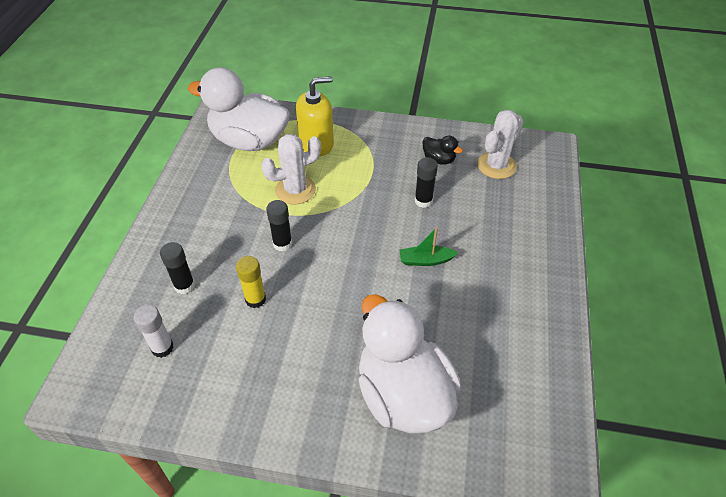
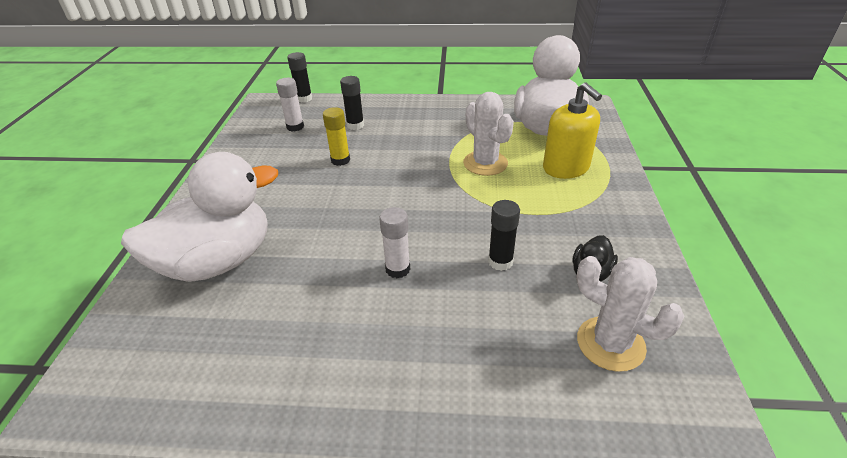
camera: 85 degrees right, 10 degrees down
(282, 244) = (408, 165): black glue stick -> black glue stick (304, 98)
(425, 260) = (397, 269): green boat -> white glue stick

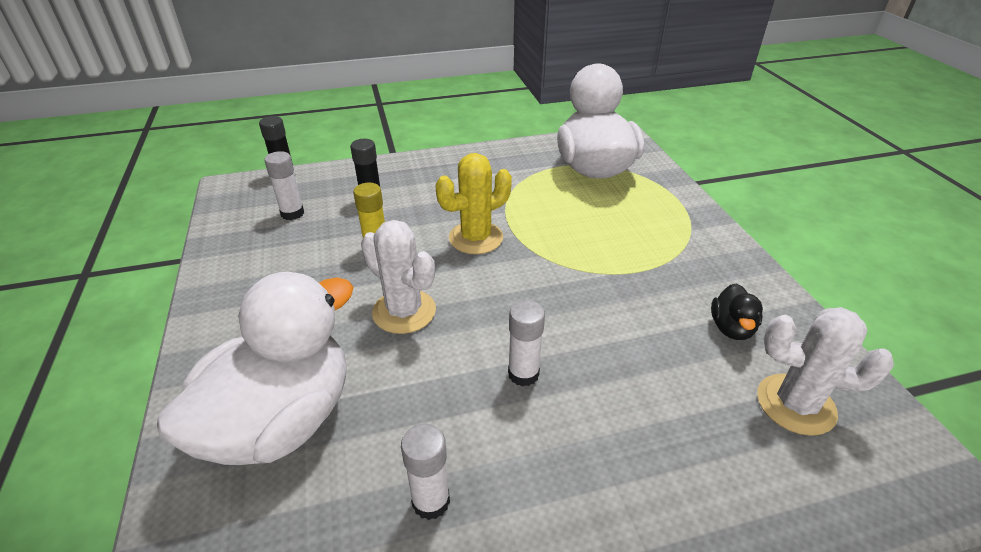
camera: 20 degrees left, 0 degrees up
(285, 336) = (431, 501): none -> white glue stick
(417, 166) = (476, 238): none -> yellow cactus
(485, 163) = (551, 221): white cactus -> white cactus (404, 311)
(500, 262) = (633, 337): black glue stick -> none
(566, 168) = (639, 212): yellow soap dispenser -> none

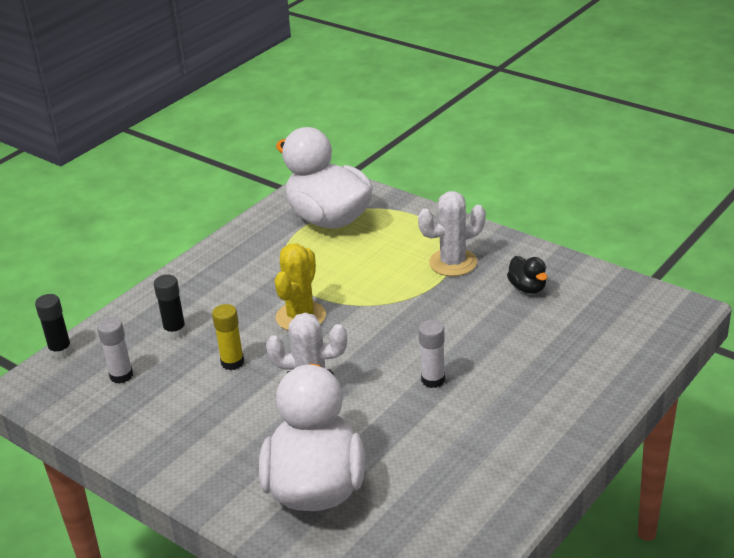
camera: 35 degrees left, 5 degrees down
(431, 501) = (453, 465): white glue stick -> none
(795, 404) = (594, 312): white cactus -> white cactus (453, 263)

